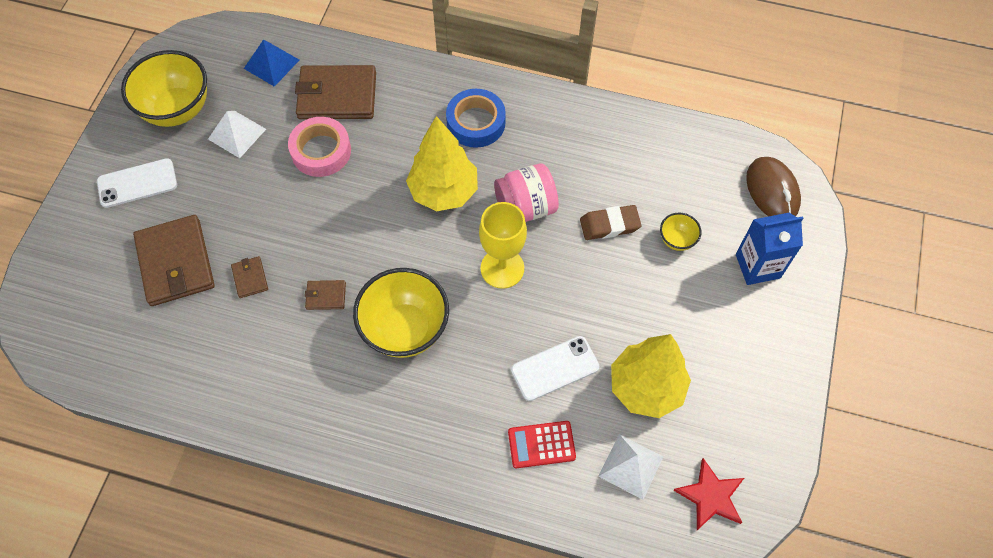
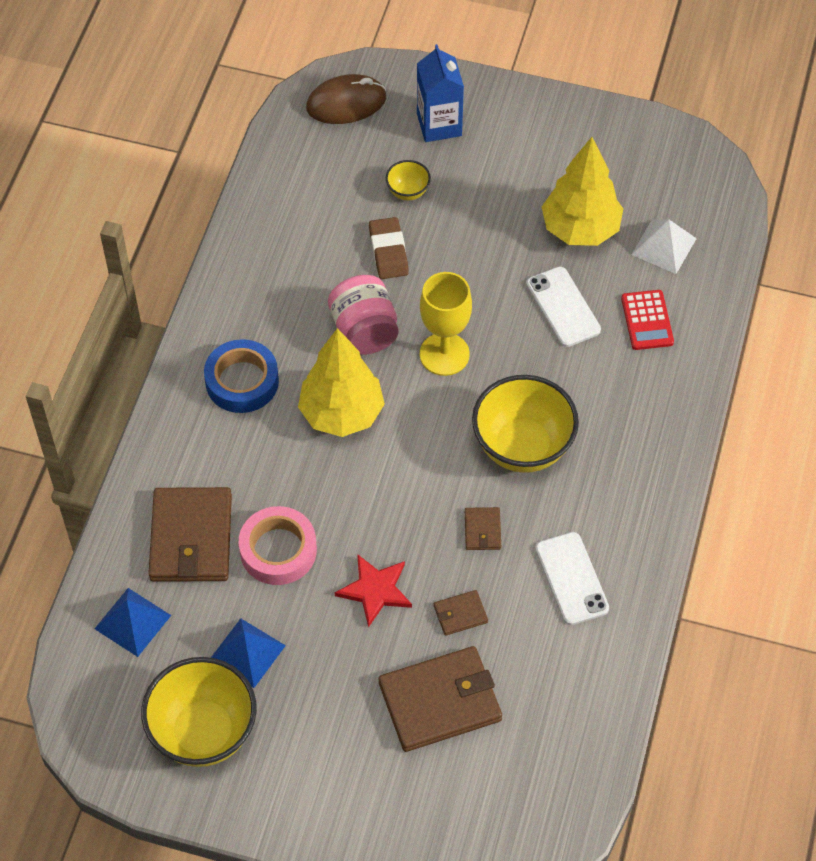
camera: 90 degrees left, 5 degrees down
(137, 183) = (322, 766): white phone -> white phone (571, 578)
(237, 134) = (247, 652): white pyramid -> blue pyramid
(710, 496) = (688, 184): red star -> red star (375, 590)

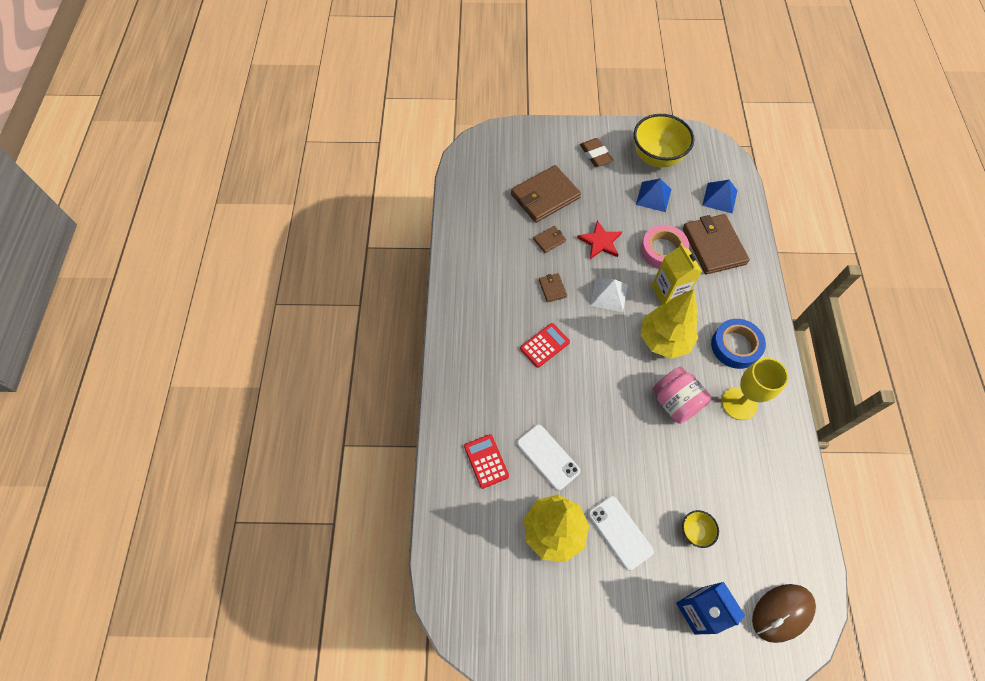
camera: 165 degrees right, 5 degrees up
(301, 481) = (668, 292): none -> yellow carton
(388, 251) = (686, 471): brown eraser -> brown eraser (595, 155)
(444, 354) = (616, 398): yellow goblet -> yellow goblet (739, 403)
(522, 447) = (544, 345): yellow bowl -> red calculator
(571, 578) = (493, 273): white phone -> white phone (620, 532)
(663, 246) = (487, 532): white pyramid -> white pyramid (609, 294)

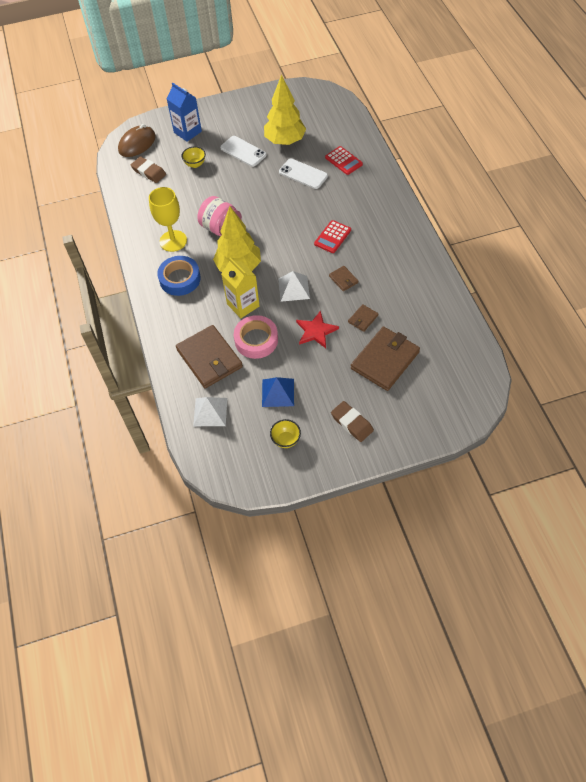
camera: 165 degrees right, 5 degrees down
(656, 157) = (286, 440): yellow bowl -> yellow bowl, size x0.46
(720, 198) = (210, 412): blue pyramid -> white pyramid
(765, 540) = (149, 172): none -> brown eraser

